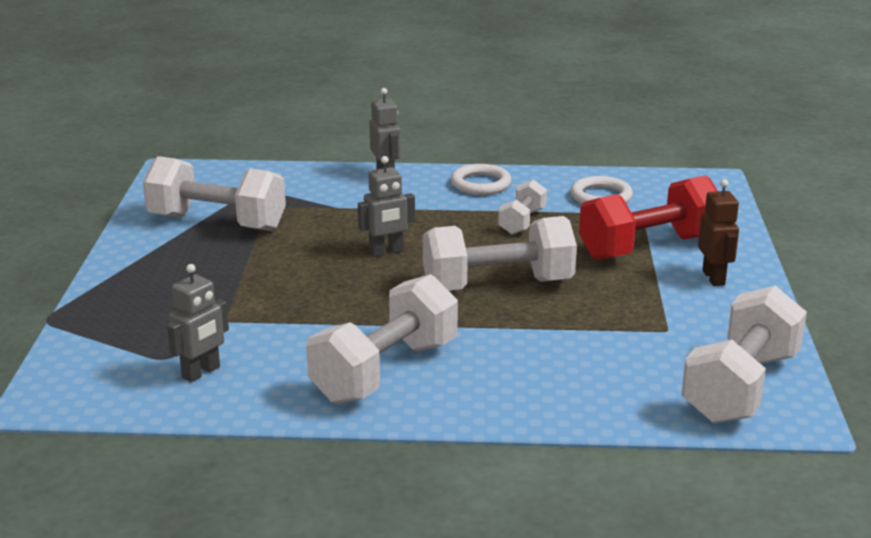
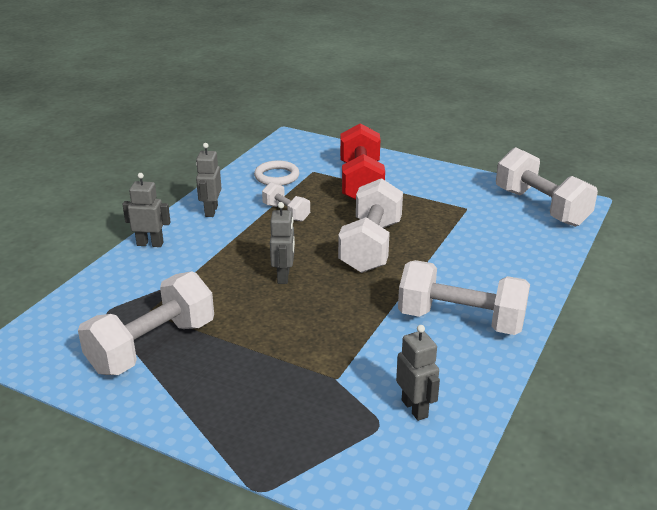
camera: 65 degrees left, 5 degrees up
(385, 371) = (460, 320): white dumbbell -> white dumbbell turned 45 degrees counterclockwise
(480, 184) = (211, 211): white ring -> grey robot
(714, 278) = (415, 176): brown robot -> none

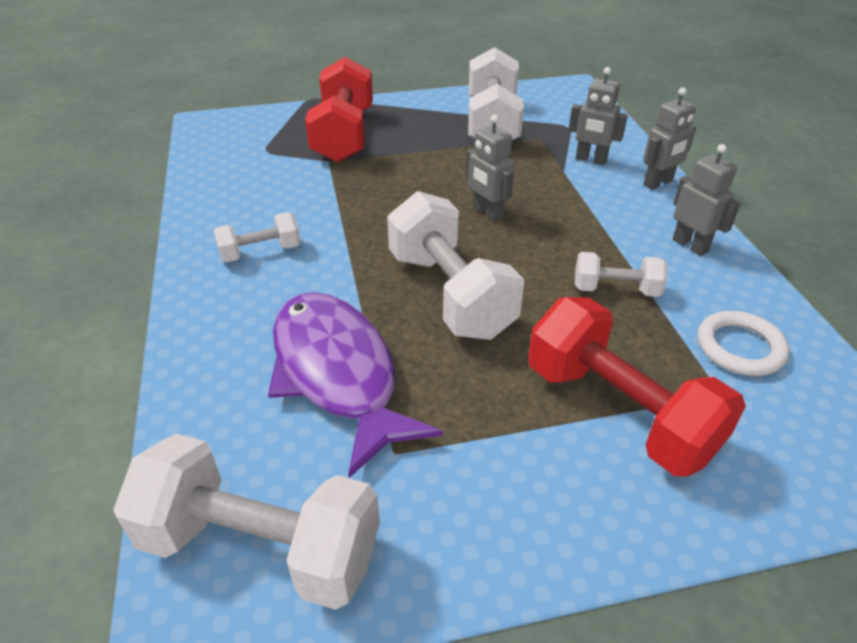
camera: 140 degrees right, 10 degrees up
(290, 404) = (344, 135): none -> red dumbbell
(415, 408) = (247, 168): grey robot -> grey robot (590, 160)
(460, 320) = (260, 252): white dumbbell -> white dumbbell, size x0.52
(467, 240) = (337, 374): none -> purple fish

